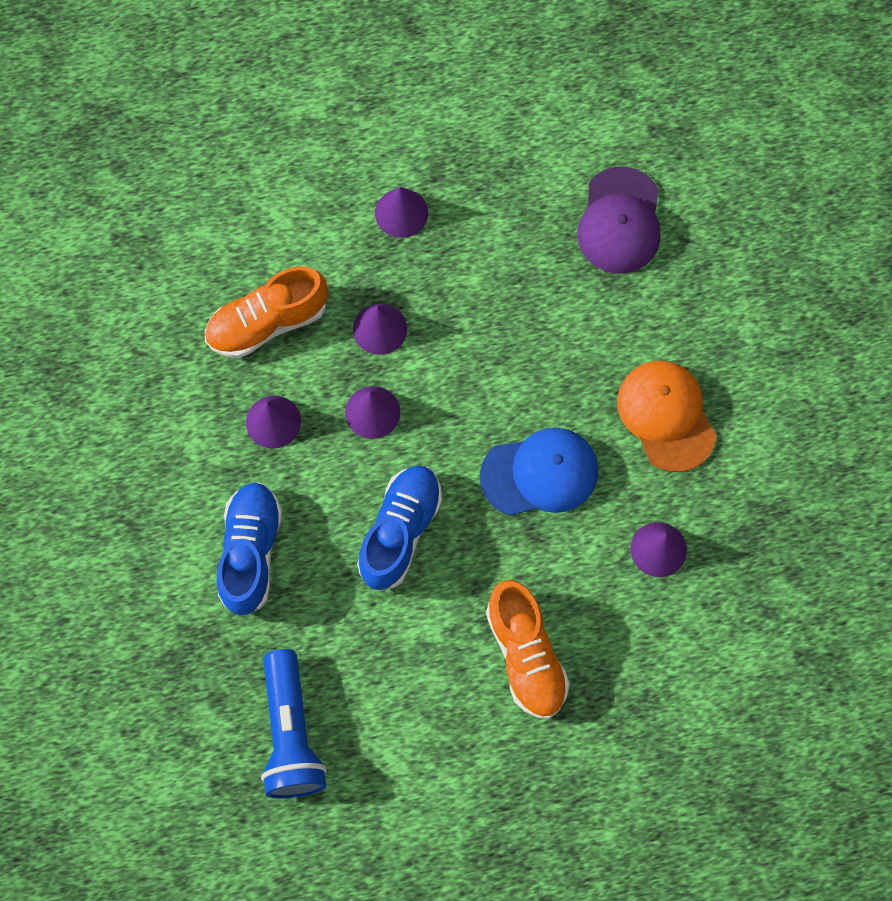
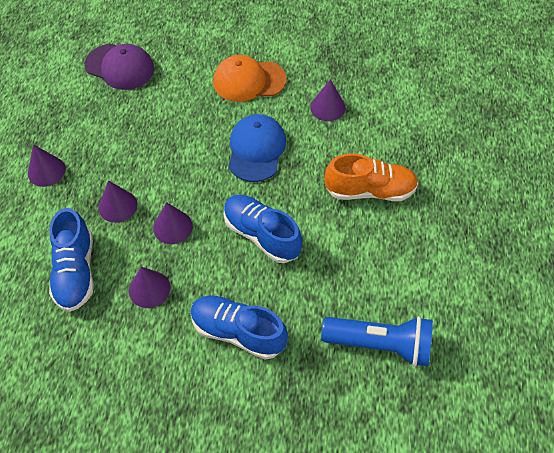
camera: 70 degrees left, 15 degrees down
(267, 322) = (76, 271): orange shoe -> blue shoe

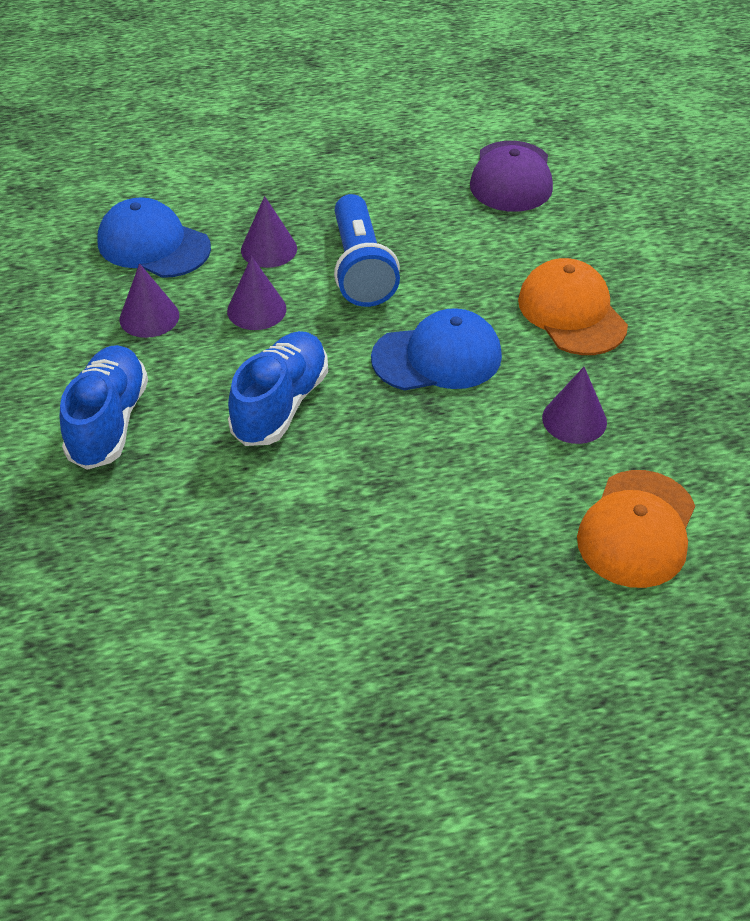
camera: 70 degrees right, 10 degrees down
(46, 171) = (296, 172): purple cone -> none
(76, 271) = (153, 245): blue shoe -> blue cap
(370, 191) = (424, 515): orange shoe -> none
(380, 344) = (133, 591): blue flashlight -> blue flashlight (361, 268)
(407, 109) = (637, 529): none -> orange cap

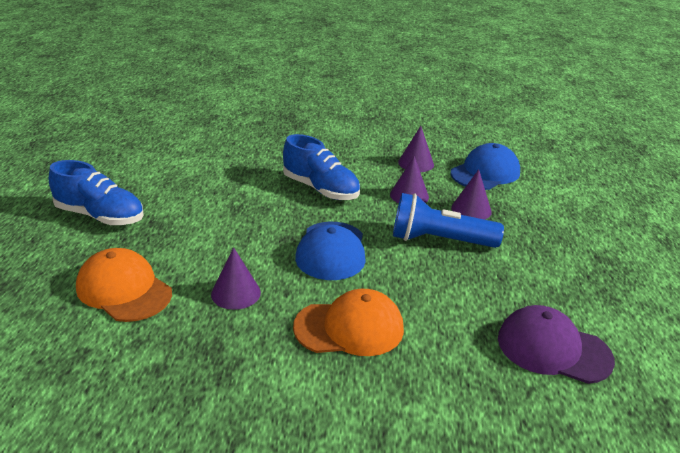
camera: 105 degrees right, 15 degrees down
(109, 422) = (336, 143): blue shoe -> blue shoe (100, 216)

